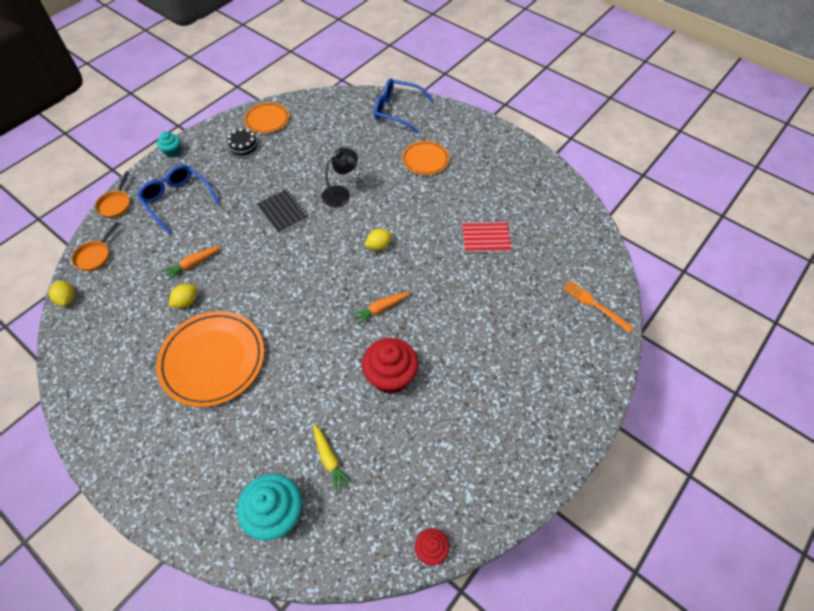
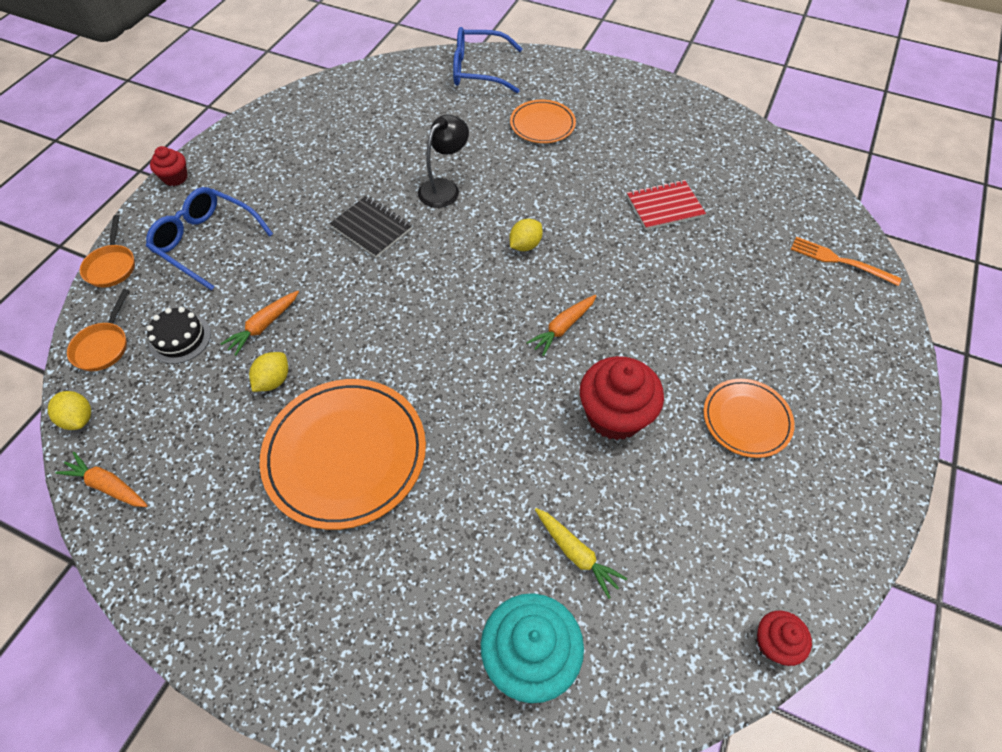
camera: 15 degrees left, 0 degrees up
(70, 344) = (107, 485): none -> orange carrot
(173, 151) = (175, 178): turquoise cupcake -> red cupcake
(243, 146) = (280, 153): black cake -> black cake (180, 338)
(267, 120) = (301, 112): orange plate -> orange plate (746, 419)

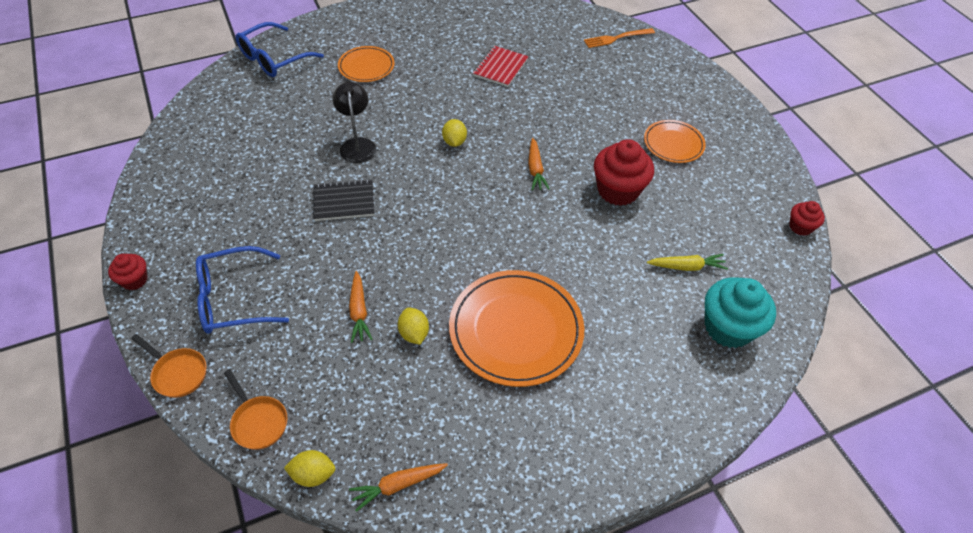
camera: 50 degrees left, 5 degrees down
(180, 338) = (310, 367): black cake -> none

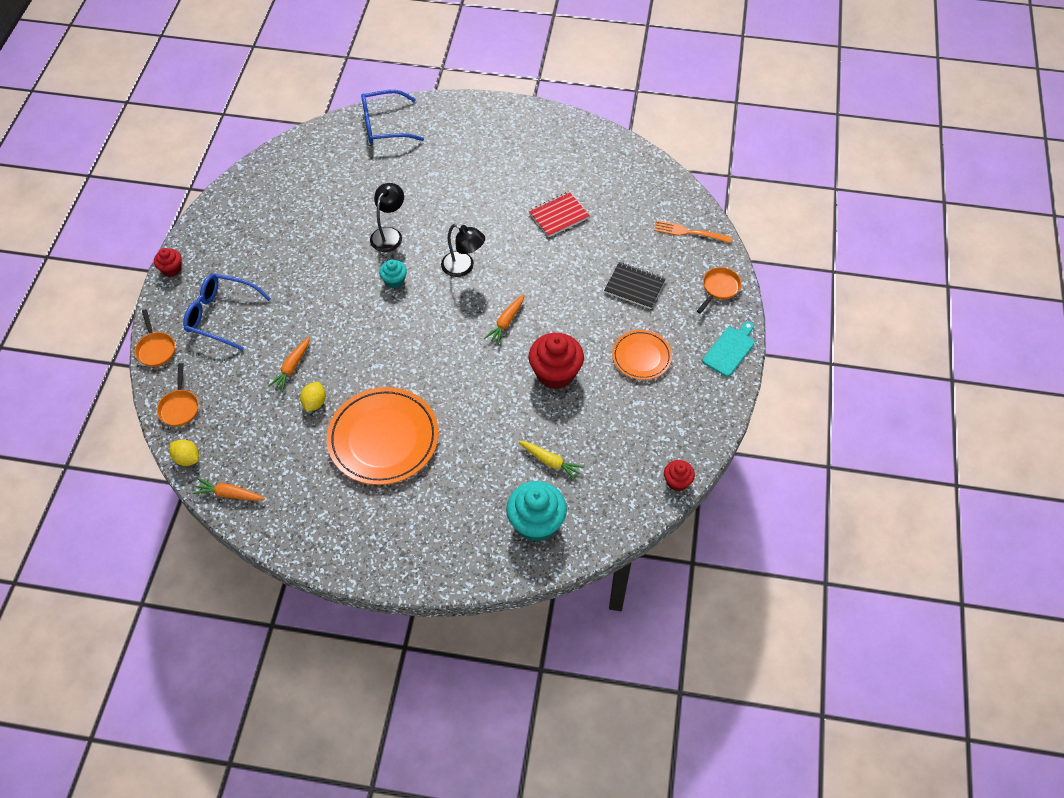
camera: 35 degrees right, 5 degrees up
(344, 201) = (344, 278): black notebook -> black notebook (634, 287)
(366, 66) = (450, 165): orange plate -> none
(398, 181) = (394, 281): none -> turquoise cupcake
(454, 142) = (463, 267): yellow lemon -> black lamp
(679, 68) = (719, 288): none -> orange pan
(733, 107) = (730, 350): none -> turquoise cutting board

